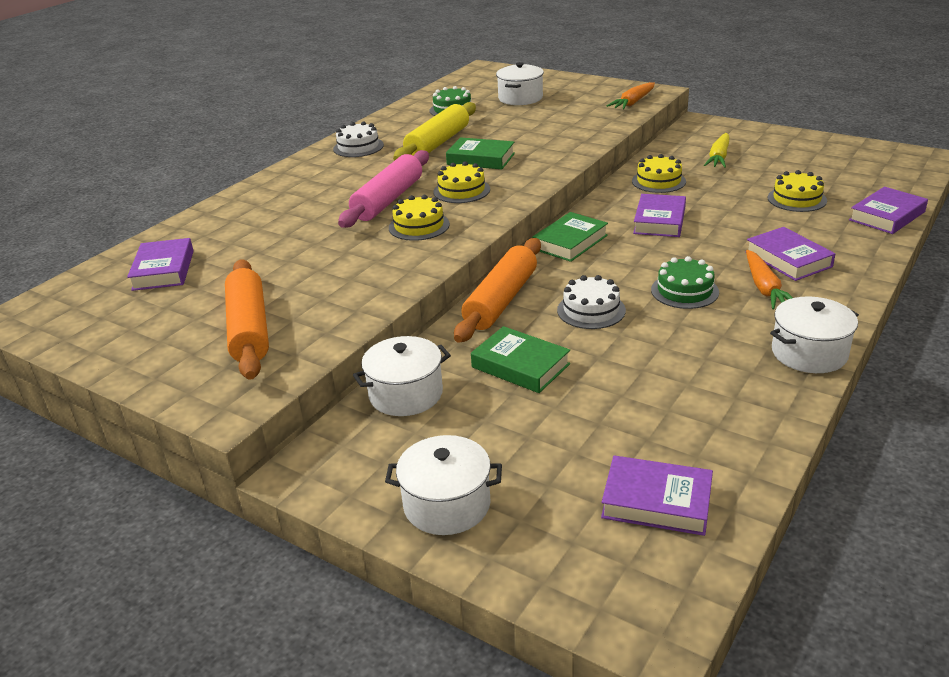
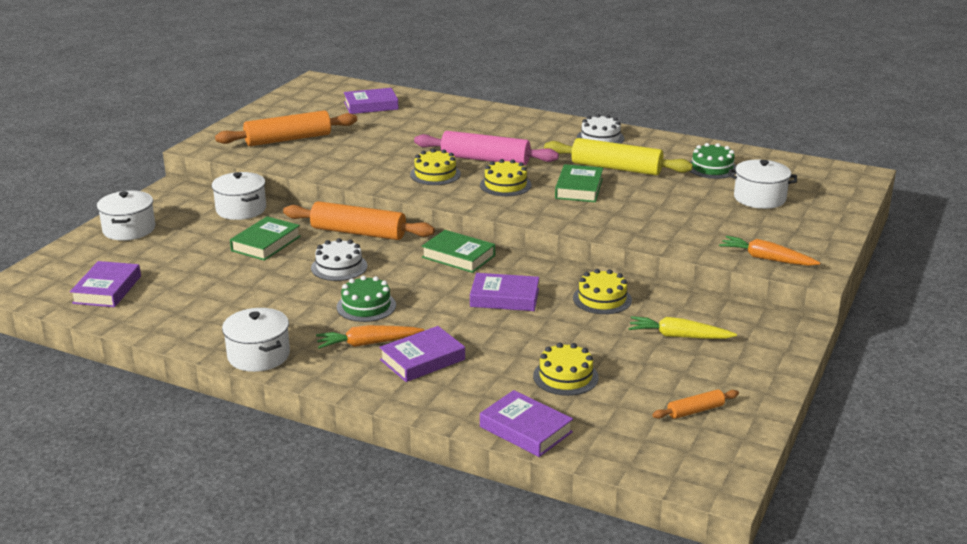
camera: 80 degrees right, 5 degrees down
(829, 158) = (695, 410): none -> orange rolling pin

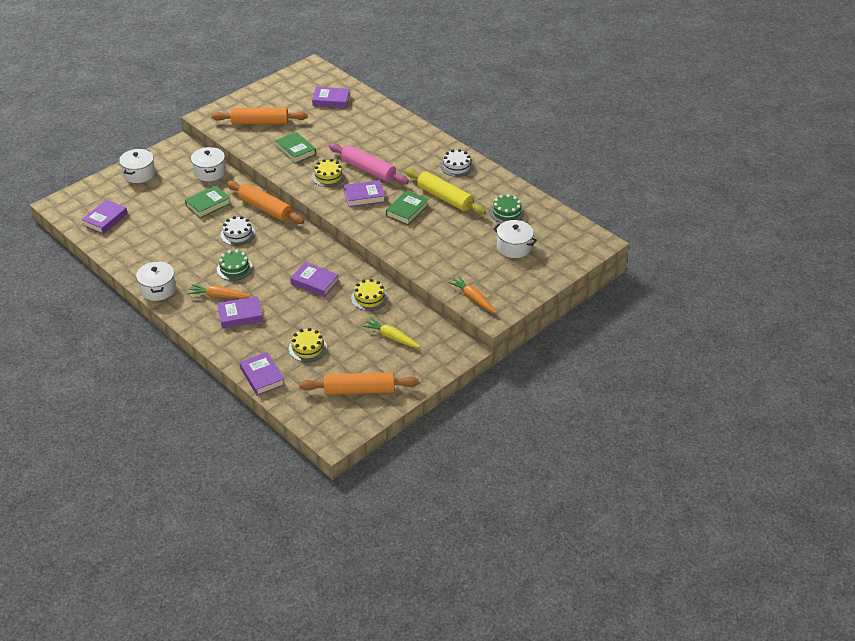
camera: 20 degrees right, 15 degrees up
(458, 256) = (310, 243): green book -> green book (296, 150)
(505, 185) = (364, 196): yellow cake -> purple book
(695, 410) = (359, 390): orange rolling pin -> orange rolling pin, size x2.08

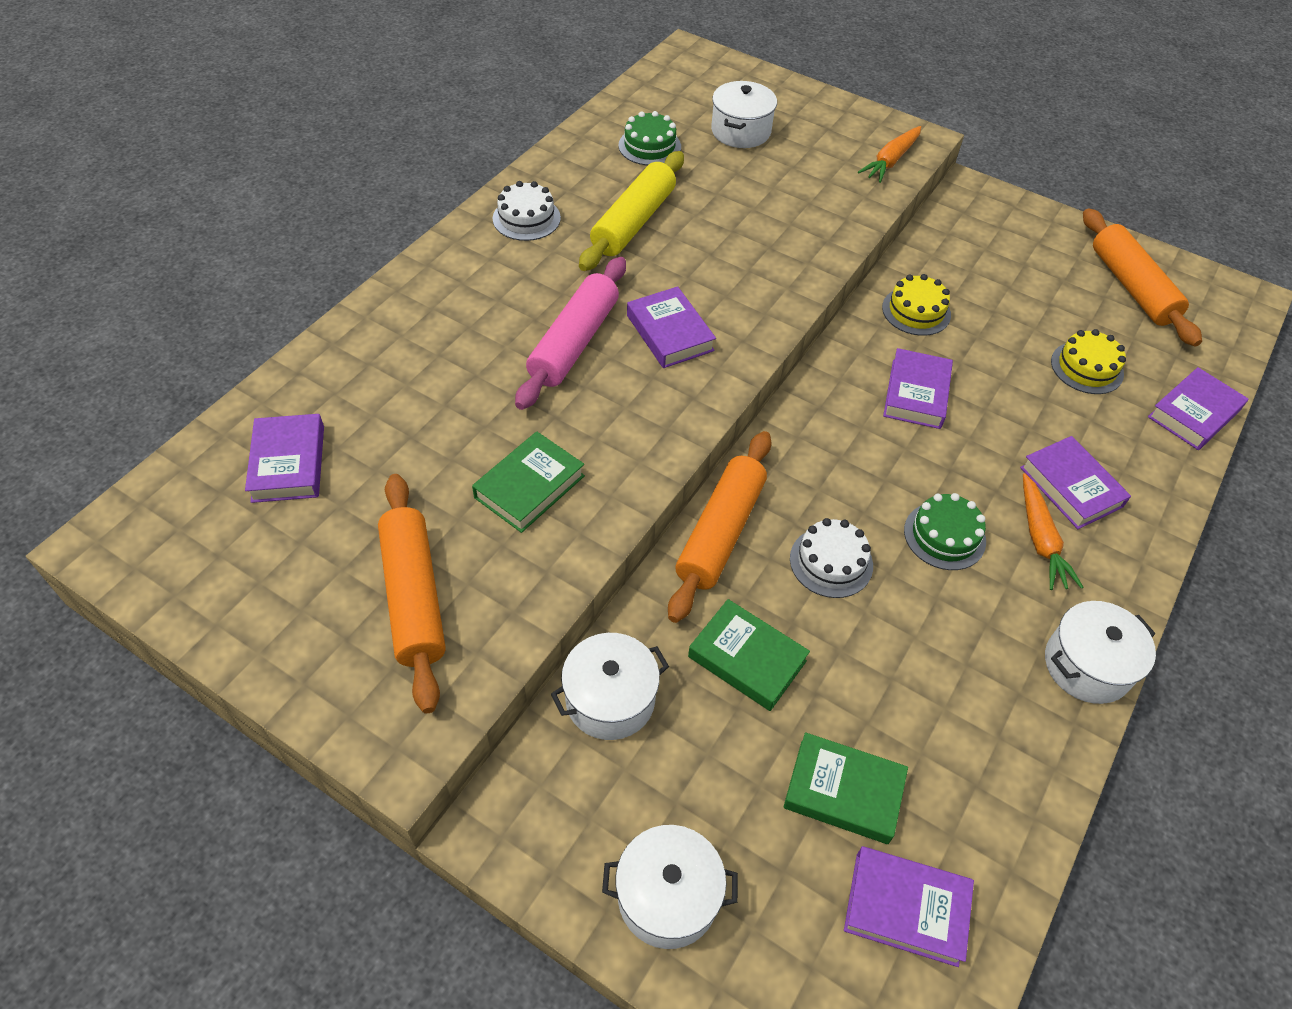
camera: 105 degrees left, 10 degrees up
(328, 176) = (617, 404): yellow cake -> none
(391, 337) = (993, 269): yellow carrot -> none
(407, 210) = (692, 265): green book -> green book (843, 792)

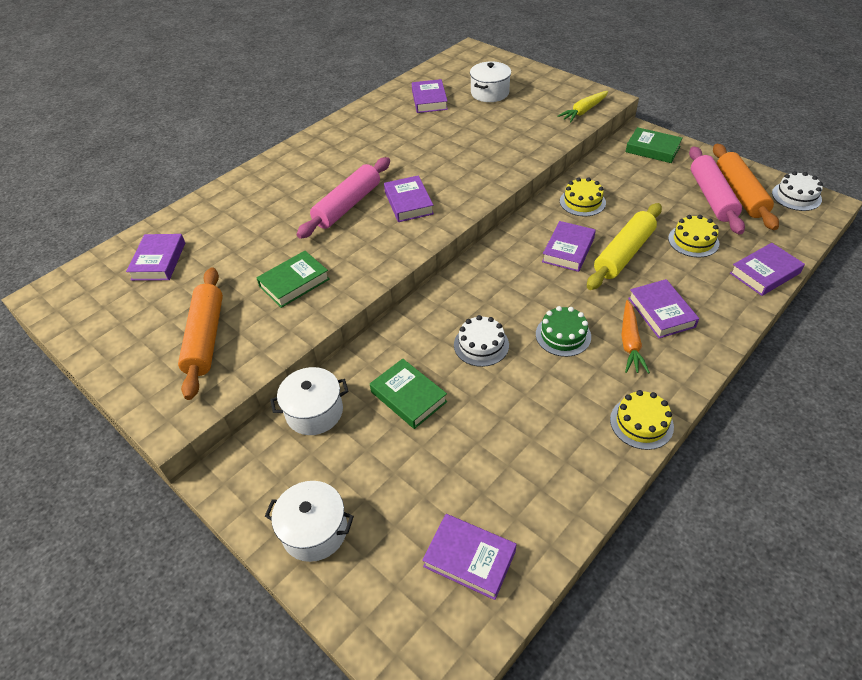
camera: 15 degrees right, 5 degrees down
(526, 218) = (341, 137): white cake -> white cake (796, 196)
(634, 222) = (406, 141): yellow rolling pin -> yellow rolling pin (624, 254)
(649, 146) = (429, 100): green cake -> purple book
(720, 532) = (413, 322): orange rolling pin -> none
(843, 792) = (448, 482): green book -> green book (652, 149)
(891, 161) = (583, 111): orange carrot -> yellow carrot
(1087, 665) = (641, 423): white pot -> yellow cake
(1094, 294) = (711, 197): none -> pink rolling pin

